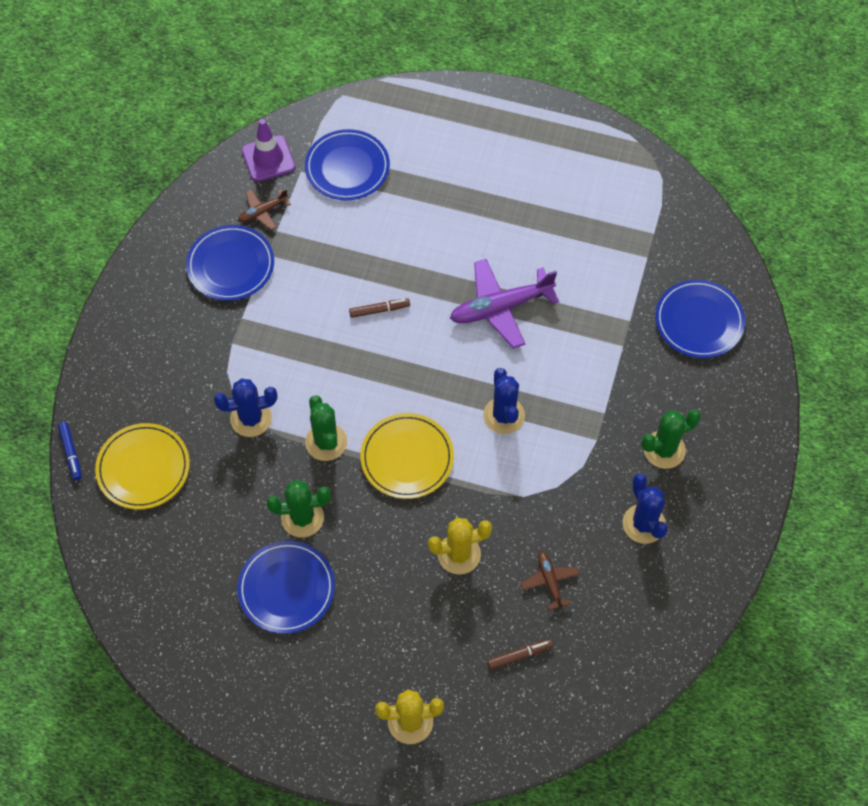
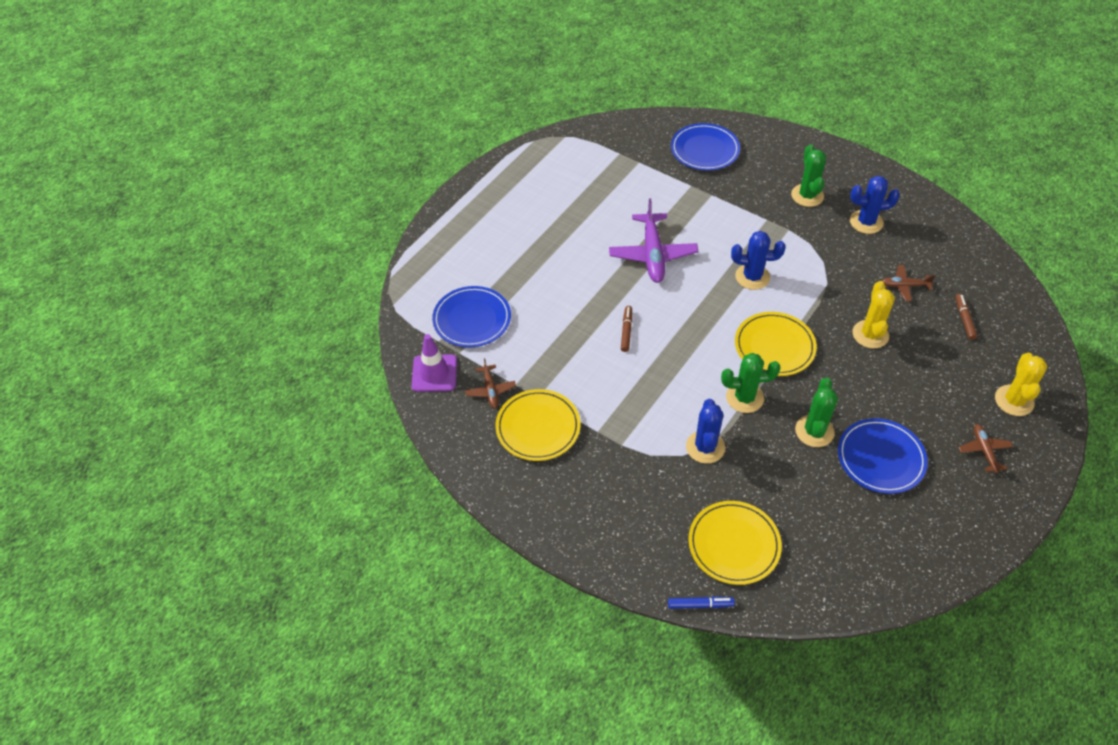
camera: 70 degrees left, 10 degrees down
(231, 265) = (538, 427): blue plate -> yellow plate
(328, 694) = (984, 450): none -> brown plane

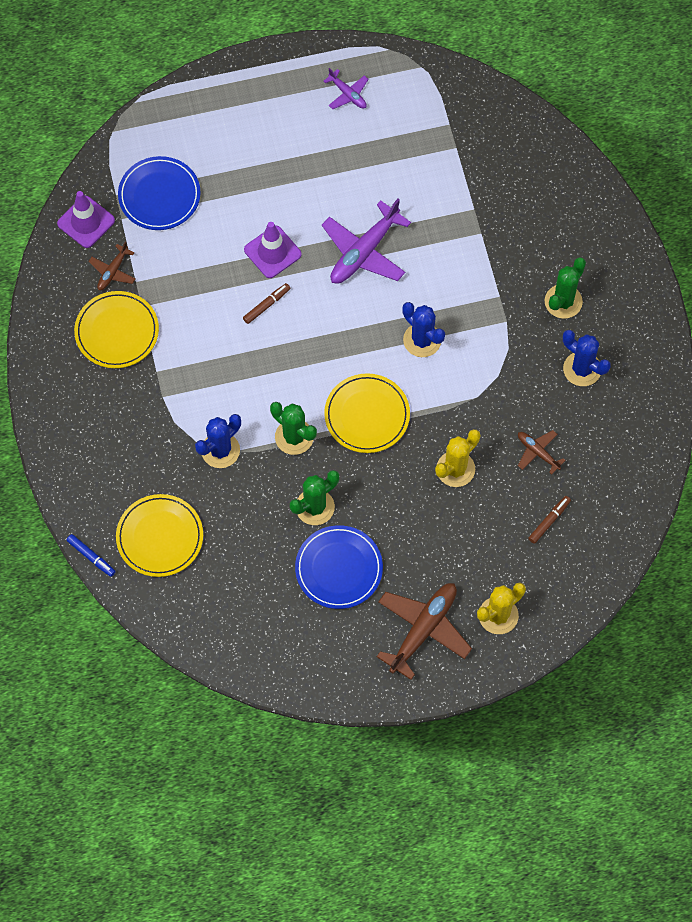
camera: 40 degrees right, 15 degrees up
(535, 179) = (348, 94): none -> purple plane
(592, 297) = (272, 252): none -> purple traffic cone
(704, 150) = (529, 181): blue plate -> none
(984, 450) = (423, 630): brown plane -> brown plane, size x1.92

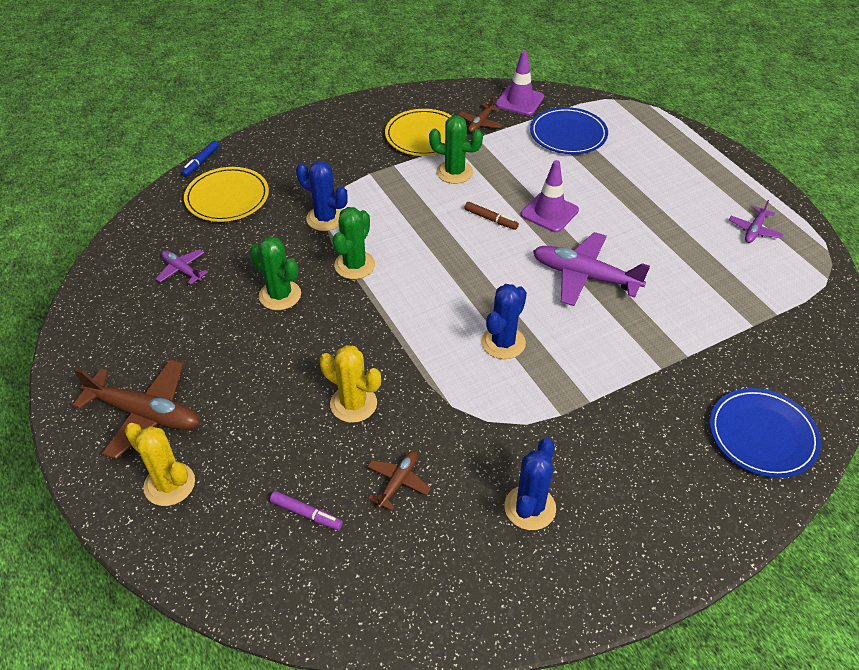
camera: 75 degrees right, 20 degrees down
(113, 271) = (480, 123): brown plane -> brown plane turned 75 degrees counterclockwise
(256, 588) = (182, 270): none -> purple plane
(339, 568) = (212, 327): blue plate -> blue plate (762, 435)
(367, 415) = (397, 315): yellow plate -> none
(549, 521) = (306, 514): brown marker -> purple marker
(563, 301) = (614, 467): green cactus -> green cactus (454, 172)

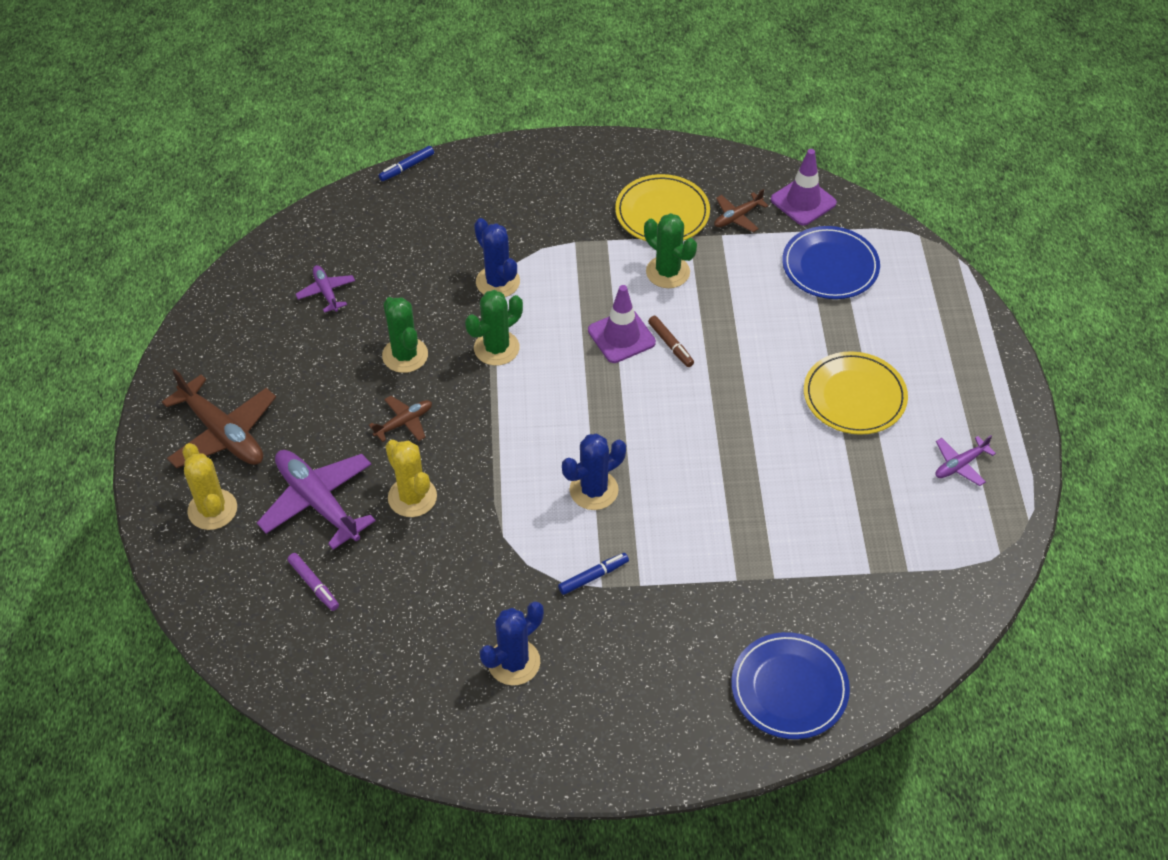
camera: 25 degrees right, 5 degrees up
(227, 198) = (411, 221): yellow plate -> yellow plate (854, 396)
(398, 482) = (409, 589): brown plane -> brown plane (404, 422)
(548, 409) = (593, 576): none -> blue marker
(549, 212) = (740, 359): purple traffic cone -> purple traffic cone (621, 336)
(584, 276) = (727, 449): purple plane -> purple plane (317, 502)

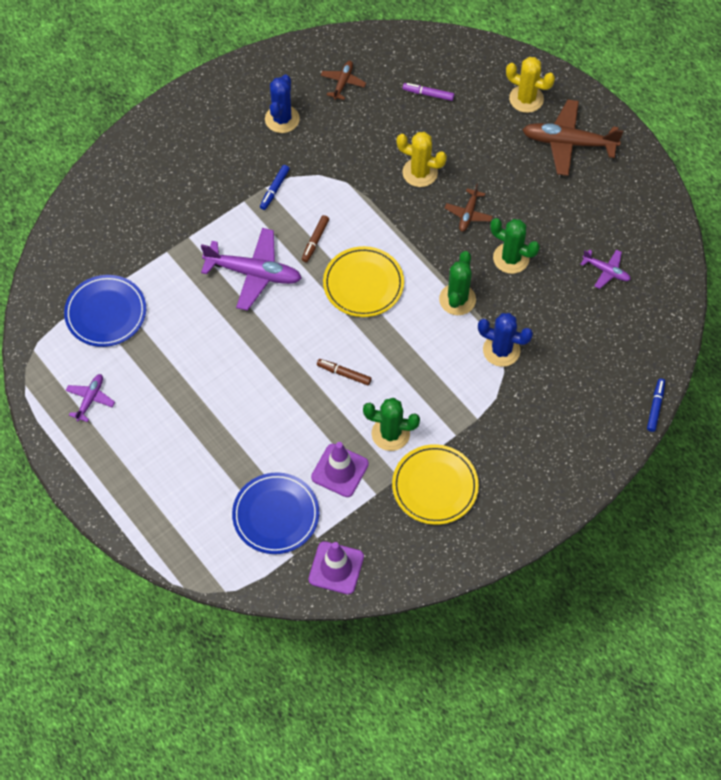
camera: 145 degrees right, 10 degrees up
(317, 502) = (471, 138): purple plane -> purple plane (254, 273)
(594, 490) = (315, 241): blue cactus -> brown marker
(621, 336) = (382, 359): purple traffic cone -> purple traffic cone (340, 470)
(737, 217) = (376, 519): brown plane -> brown plane (343, 82)
(789, 688) = (117, 193): blue plate -> blue plate (106, 313)
(854, 396) = (191, 410): yellow plate -> yellow plate (363, 284)

